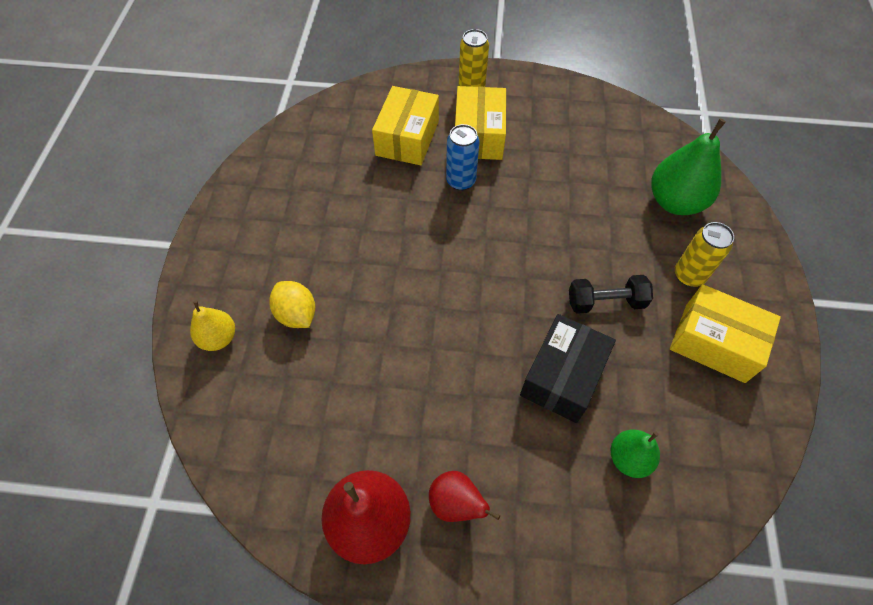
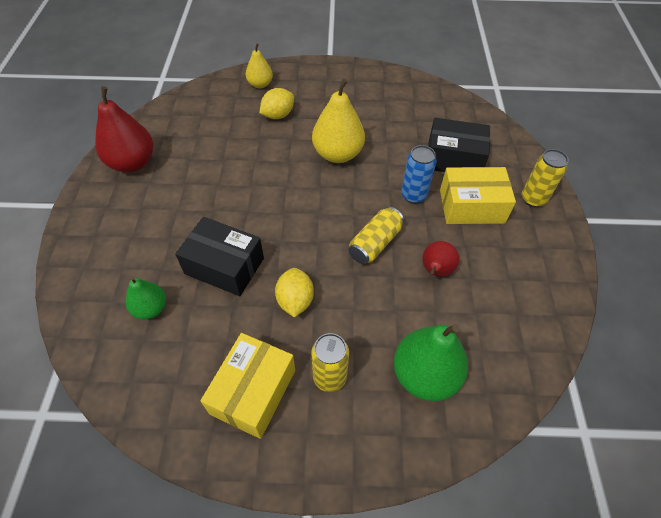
camera: 85 degrees right, 5 degrees down
(386, 247) = (338, 154): none -> yellow pear
(407, 138) = (454, 158): yellow box -> black box
(456, 503) = (136, 203): red pear -> red pear (435, 271)
(527, 223) = (375, 243): none -> yellow can
(605, 302) = (295, 301): black dumbbell -> yellow lemon

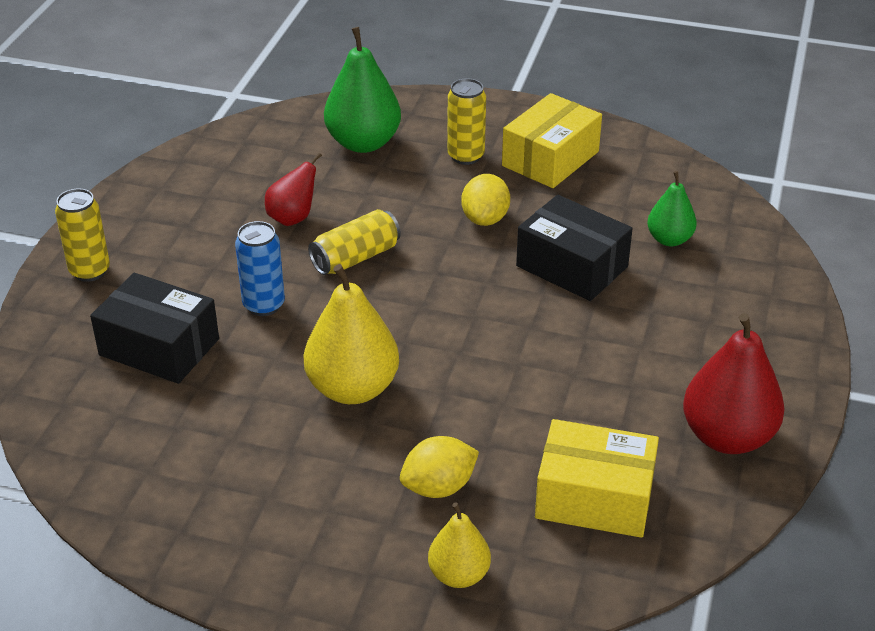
camera: 165 degrees left, 15 degrees down
(471, 206) = (188, 277): yellow box -> yellow box (594, 497)

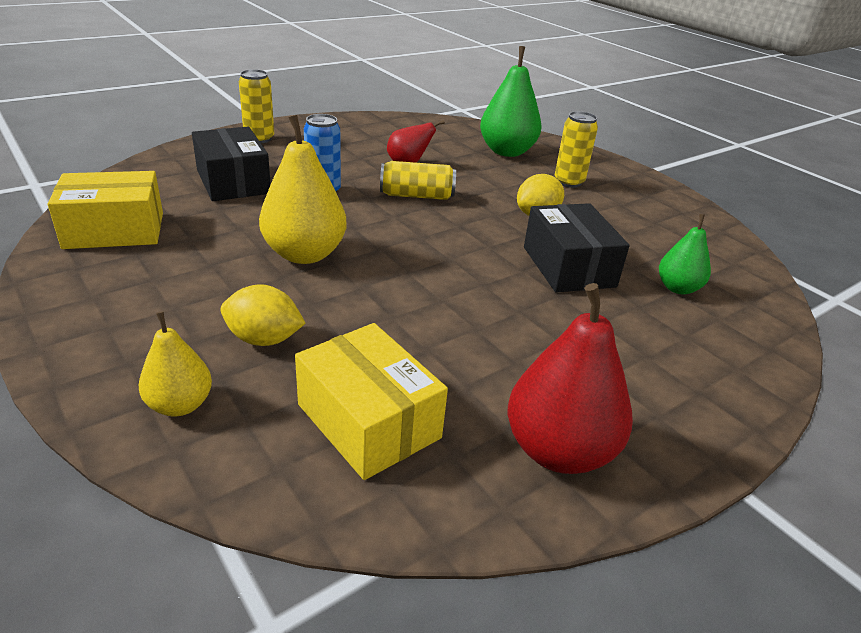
camera: 35 degrees right, 5 degrees down
(550, 159) = (633, 207): yellow box -> yellow box (114, 230)

